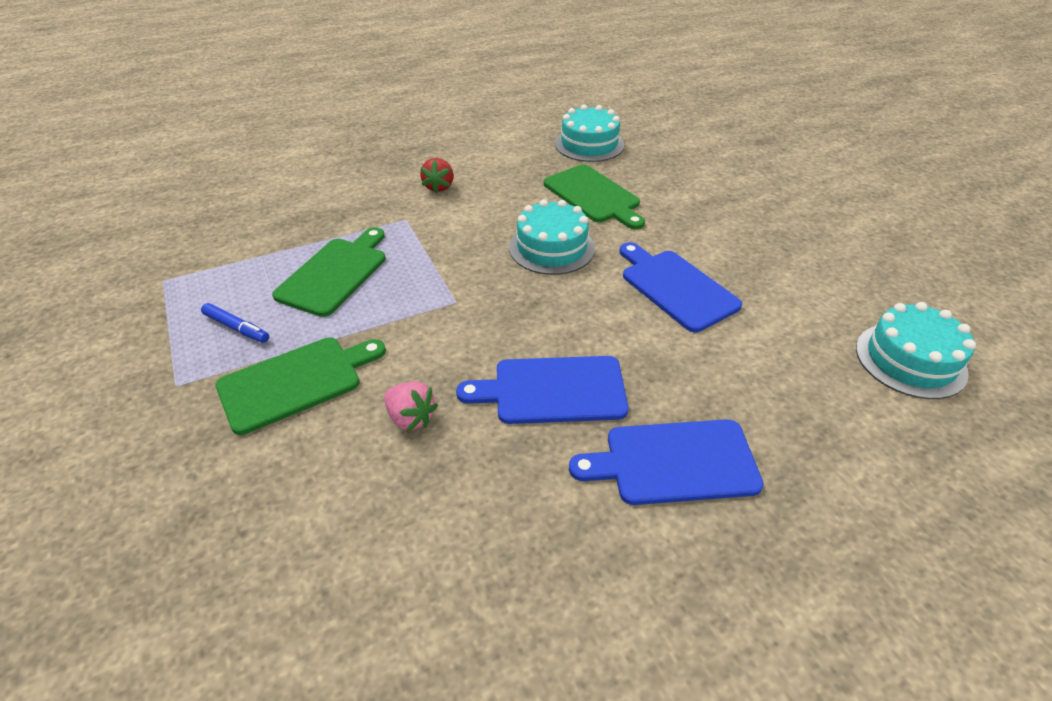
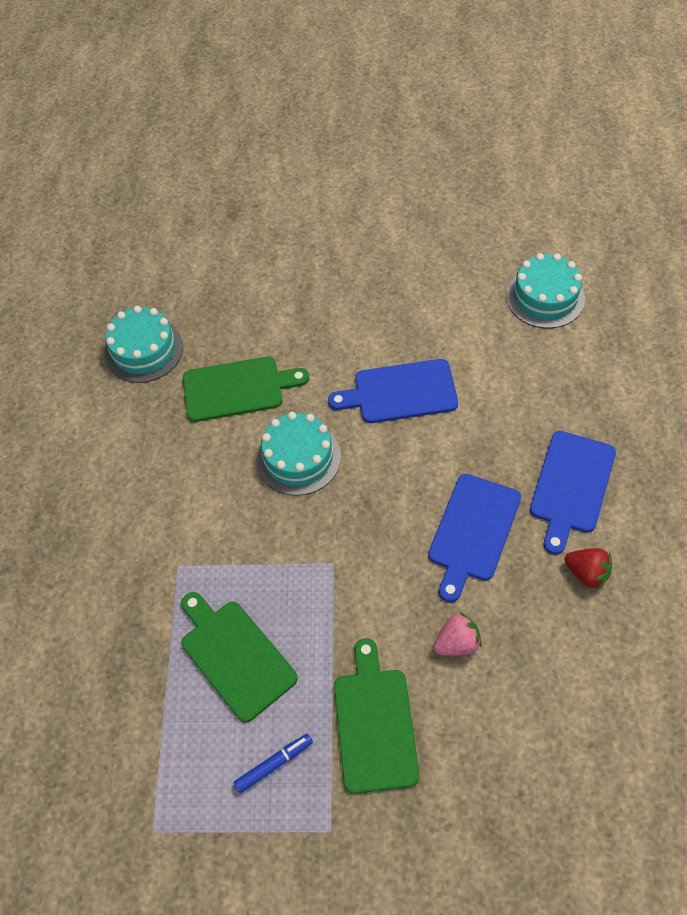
camera: 60 degrees left, 15 degrees up
(439, 187) = (137, 516): red strawberry -> red strawberry (587, 573)

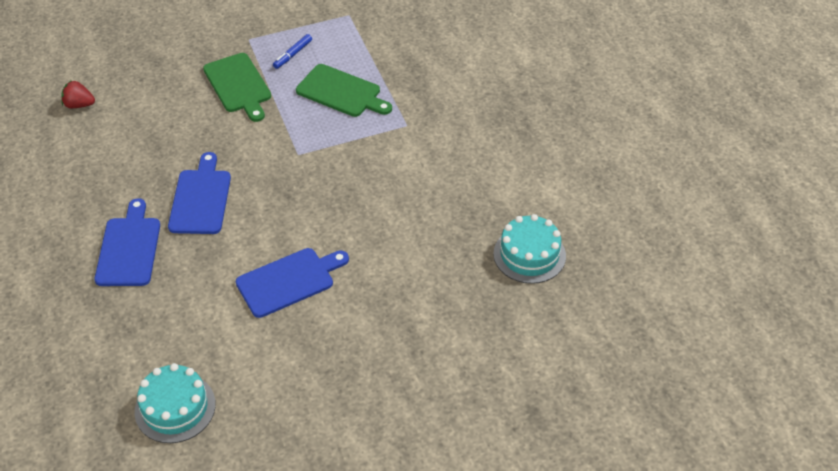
camera: 155 degrees right, 10 degrees down
(237, 388) = (429, 246): green cutting board -> none
(298, 458) = (353, 210): turquoise cake -> none
(457, 643) = (196, 135): pink strawberry -> none
(587, 573) = (111, 195): red strawberry -> red strawberry (79, 105)

